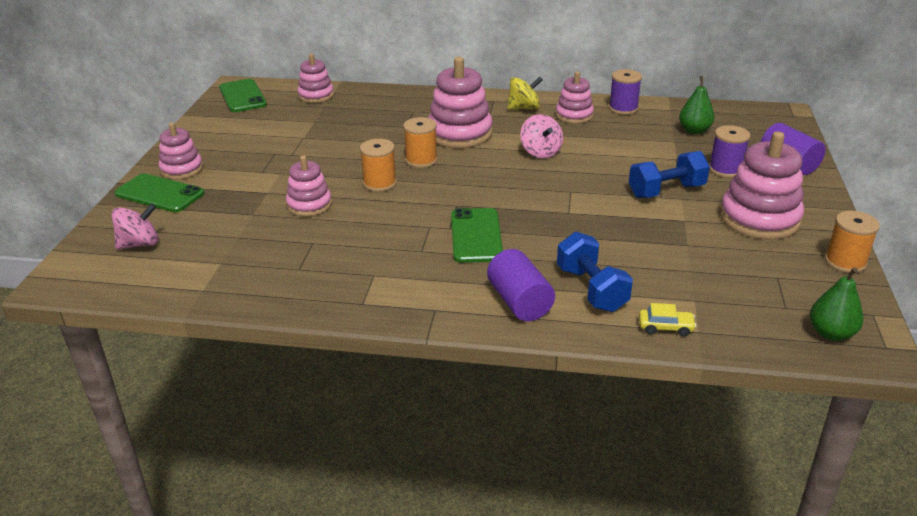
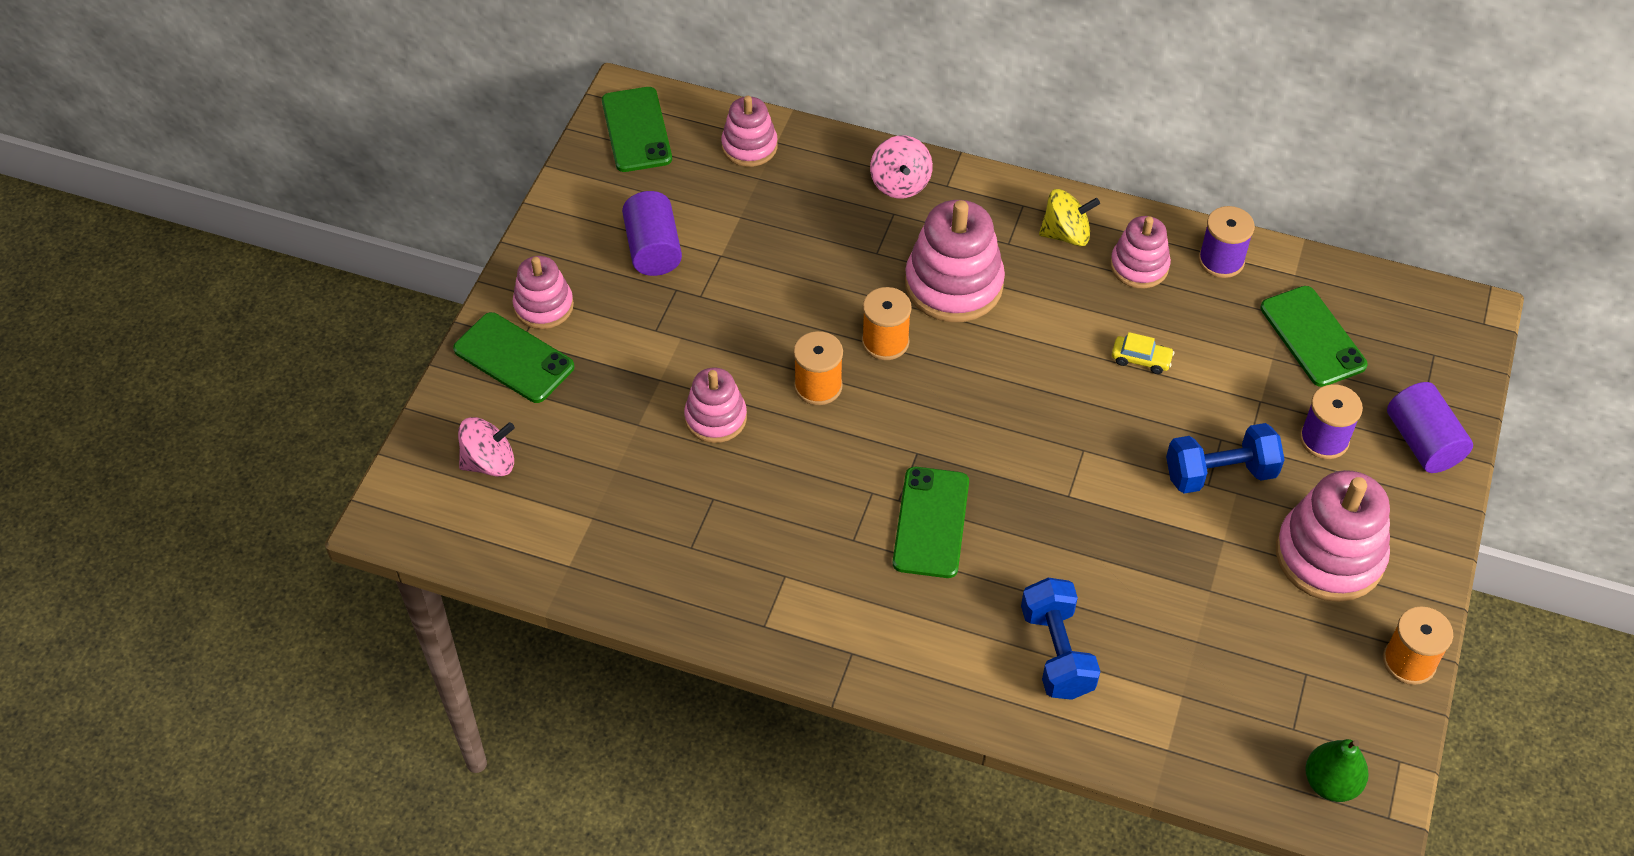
camera: 10 degrees right, 20 degrees up
(519, 302) = (960, 659): purple cylinder -> purple cylinder (653, 249)
(540, 152) = (1064, 352): pink spinning top -> pink spinning top (900, 184)
(665, 327) = (1129, 735): yellow car -> yellow car (1141, 359)
(694, 130) = (1312, 336): green pear -> green phone

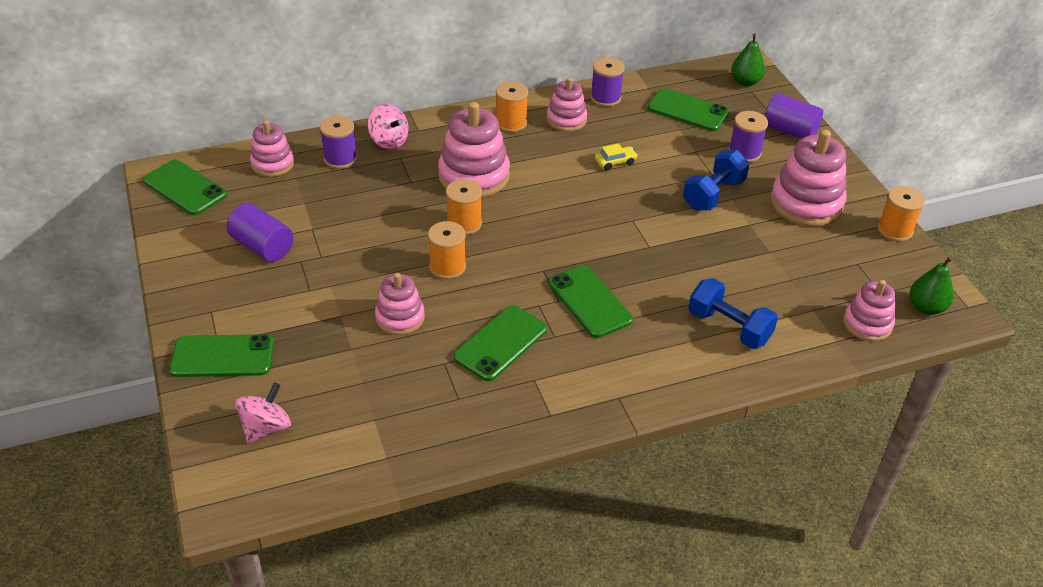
camera: 40 degrees left, 10 degrees down
(544, 306) = (215, 315): pink stacking toy -> pink stacking toy (867, 324)
(789, 512) = (500, 343): none -> green phone
(826, 179) = (340, 159): none -> purple spool
(1066, 234) = (511, 123): yellow spinning top -> orange spool
(1440, 336) = (745, 82): none -> green pear

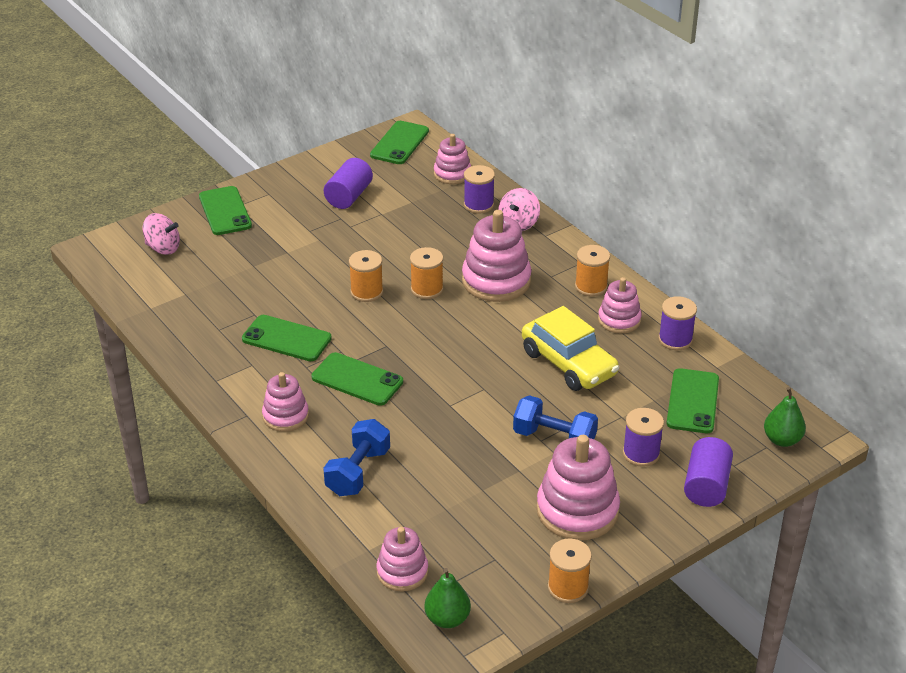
camera: 75 degrees right, 5 degrees down
(400, 317) = (296, 281): pink stacking toy -> pink stacking toy (285, 416)
(589, 301) = (357, 379): green phone -> green phone turned 75 degrees clockwise
(615, 162) = (568, 363): yellow car -> yellow car, size x2.44

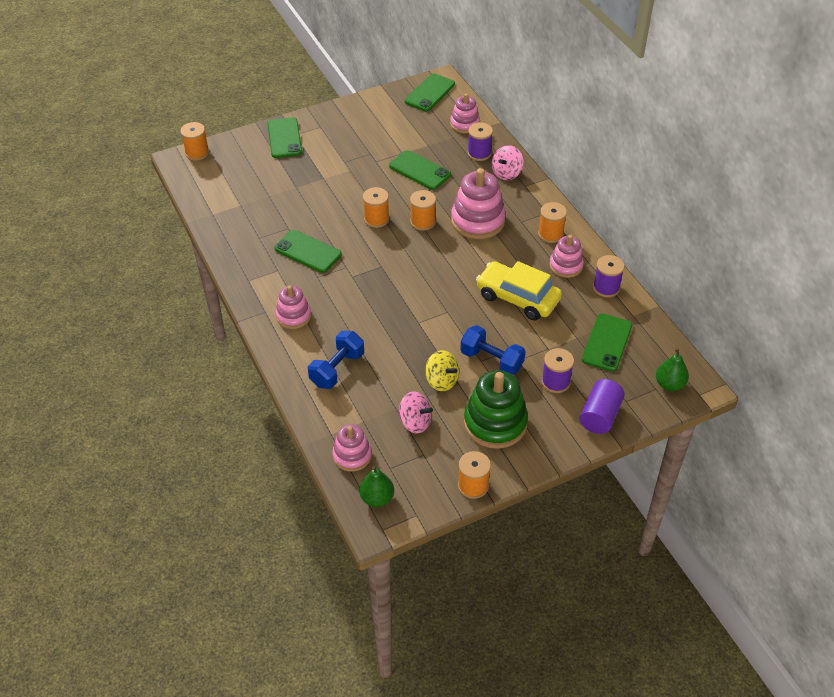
camera: 10 degrees right, 10 degrees up
(113, 239) = (197, 153): none -> orange spool
(163, 248) = (232, 164): pink spinning top -> pink spinning top (415, 422)
(349, 196) = (381, 135): purple cylinder -> none
(357, 379) = (353, 292): green phone -> green phone (420, 170)
(496, 469) = (441, 380): none -> yellow spinning top
(568, 363) = (517, 298): yellow car -> yellow car turned 150 degrees clockwise
(577, 510) = (495, 423): pink stacking toy -> green stacking toy

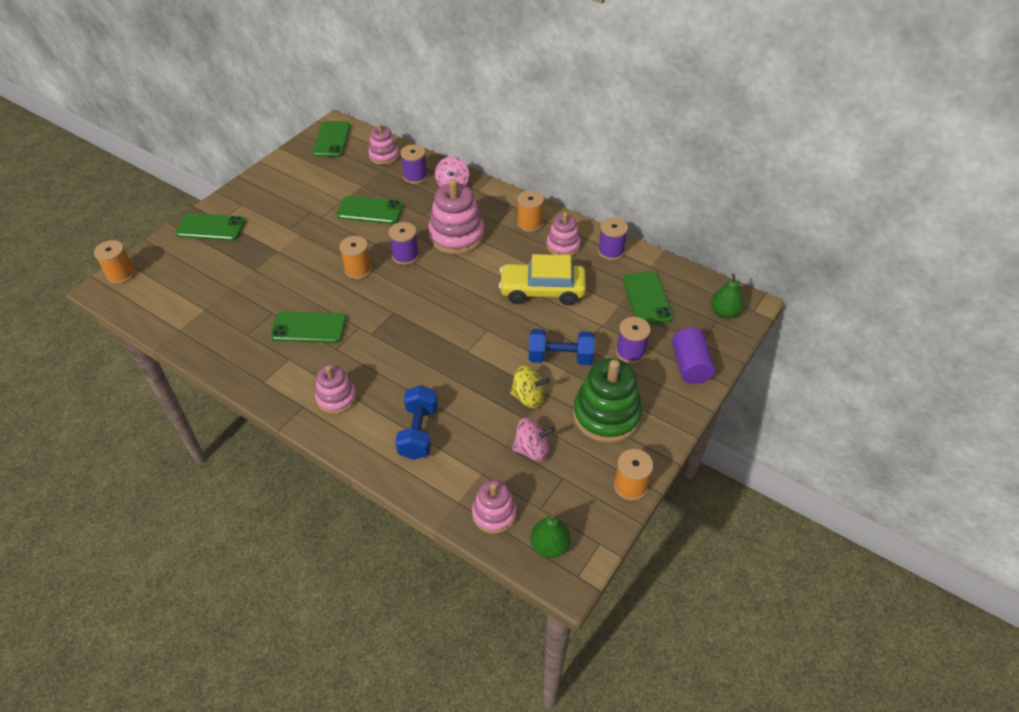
camera: 30 degrees left, 0 degrees up
(284, 138) = (211, 227): green phone -> green phone turned 45 degrees counterclockwise
(423, 222) = (405, 256): orange spool -> purple spool

